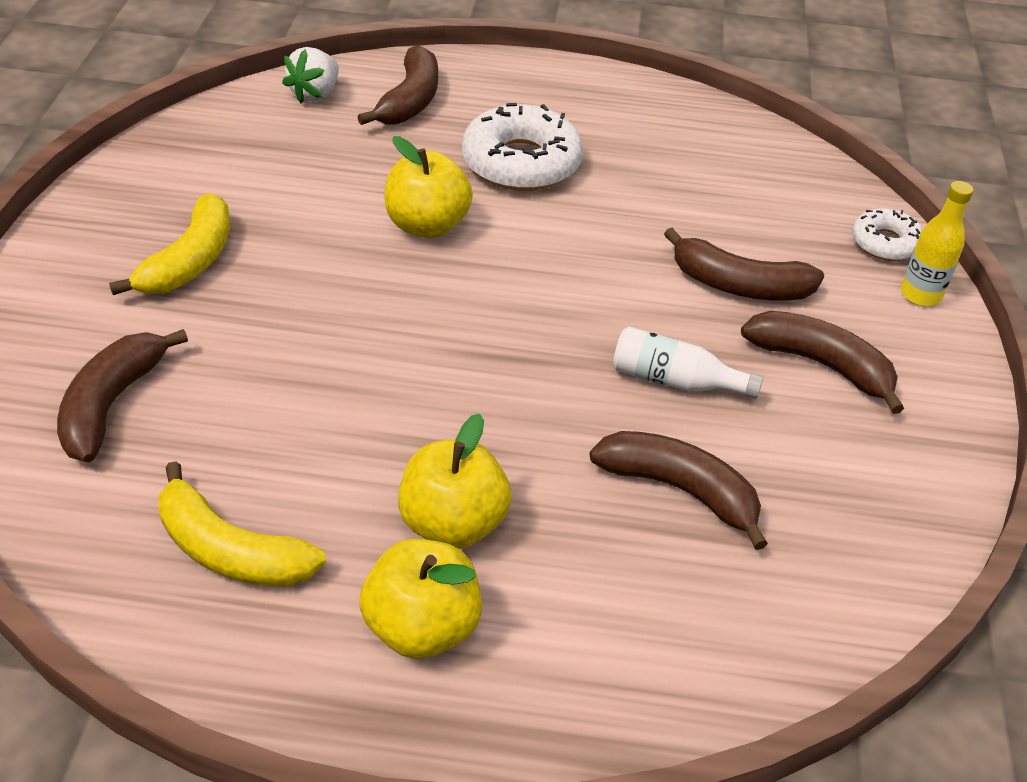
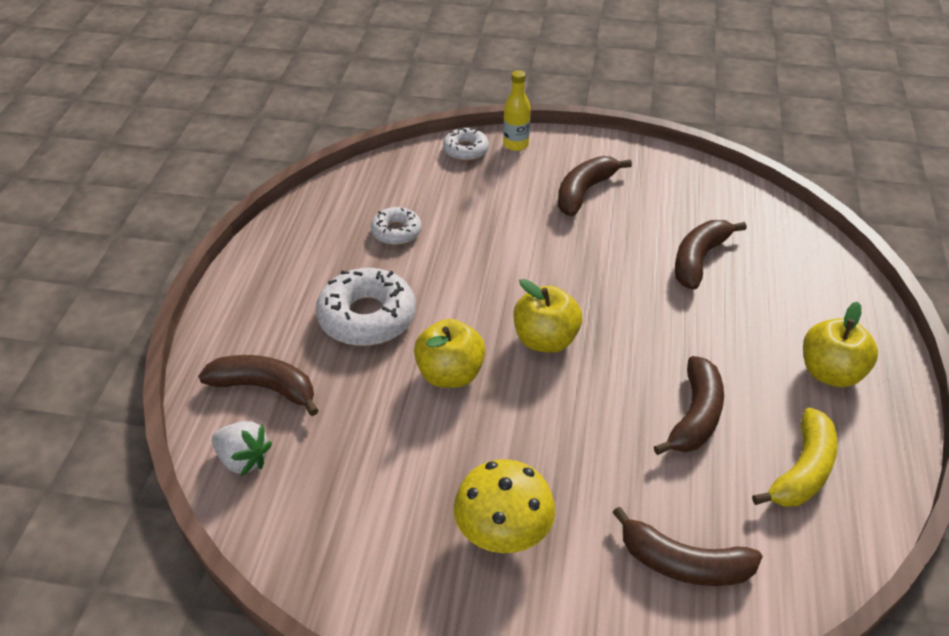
camera: 85 degrees left, 0 degrees up
(190, 261) = (503, 532): yellow banana -> yellow mushroom
(453, 523) = (750, 359): yellow apple -> yellow apple (545, 340)
(675, 381) = (607, 253): white bottle -> none
(682, 182) = (396, 232): none -> white donut
(739, 285) = (512, 217): brown banana -> brown banana (695, 416)

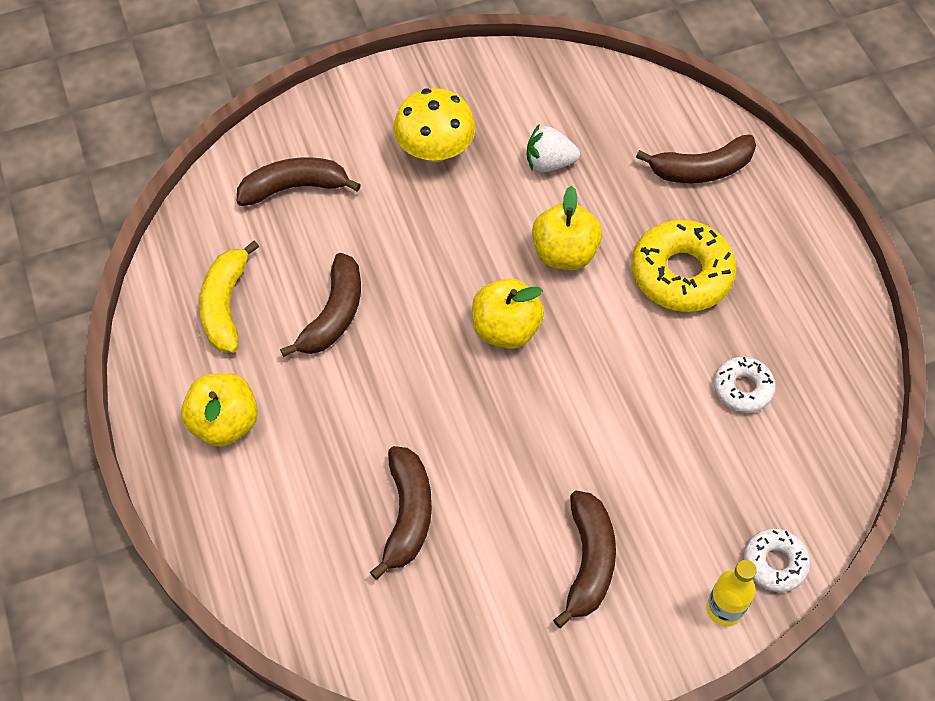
camera: 150 degrees right, 15 degrees up
(243, 460) = (661, 111): white strawberry -> white strawberry (549, 163)
(367, 317) = (681, 274): white donut -> yellow donut
(695, 416) = (334, 314): brown banana -> brown banana turned 150 degrees counterclockwise

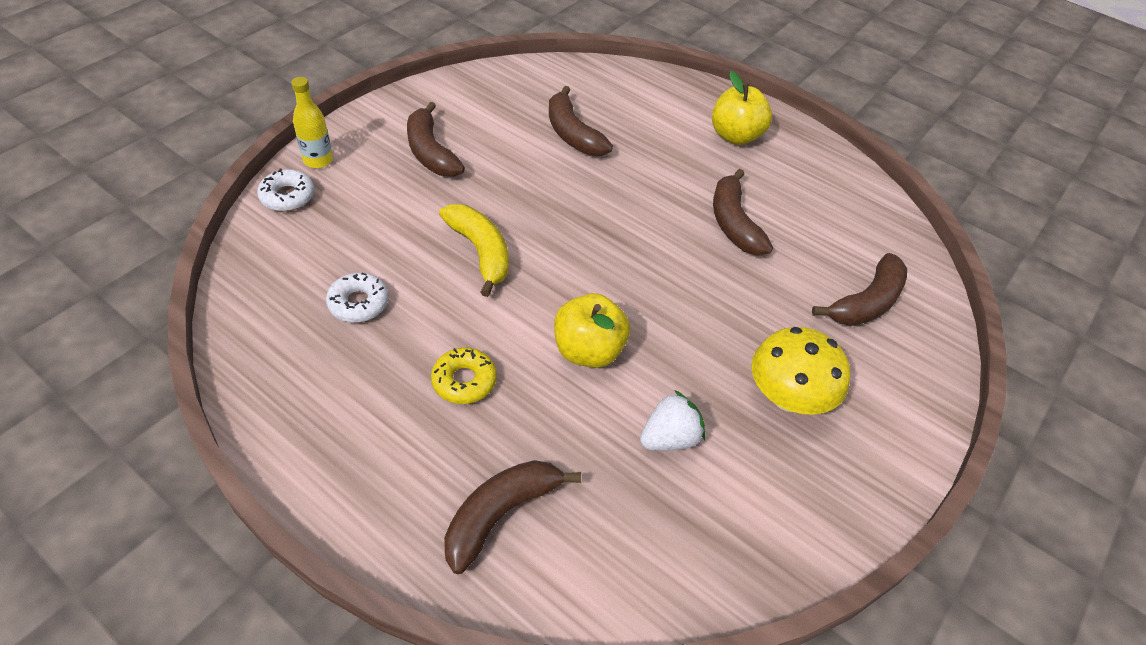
camera: 145 degrees right, 10 degrees down
(225, 305) = (814, 198): yellow banana -> yellow banana (480, 252)
(505, 329) = (593, 267): yellow apple -> none
(681, 274) = (464, 381): yellow donut -> yellow donut, size x0.56

